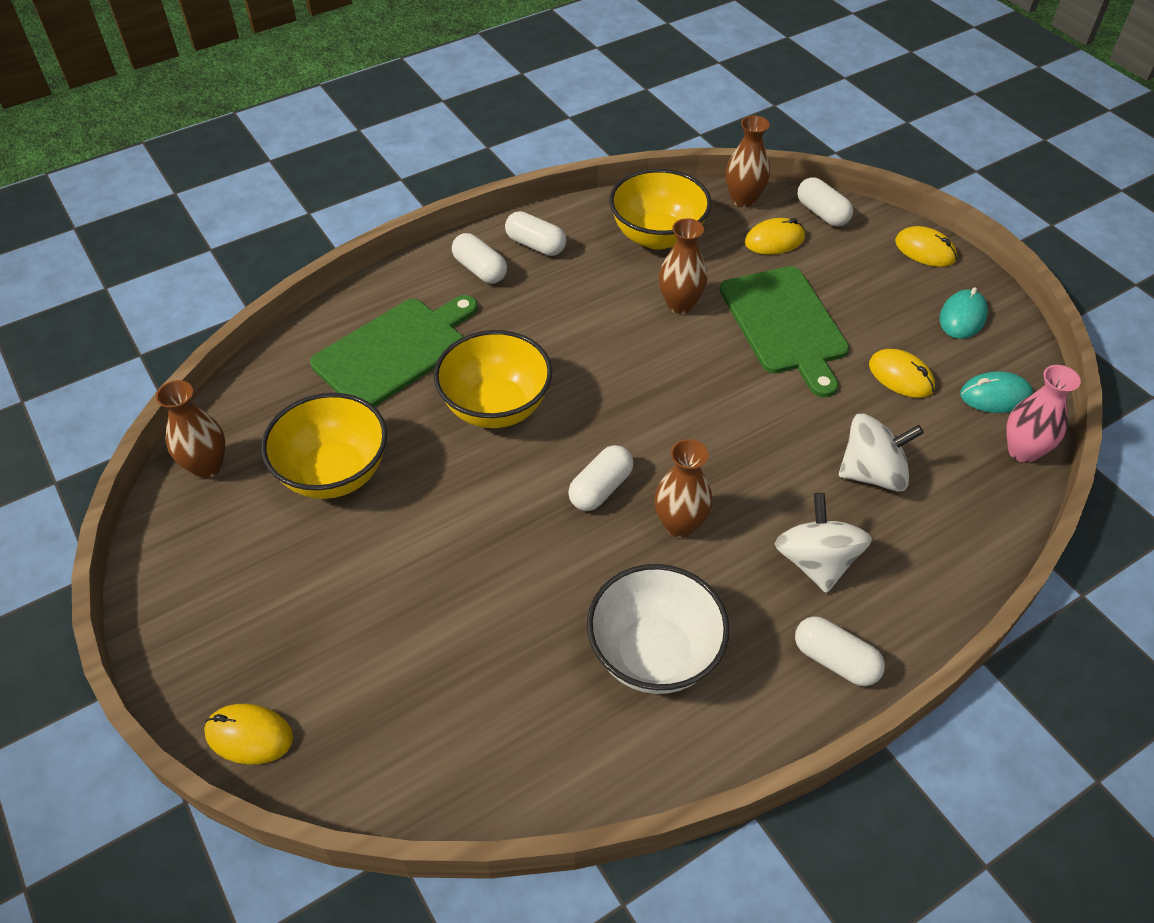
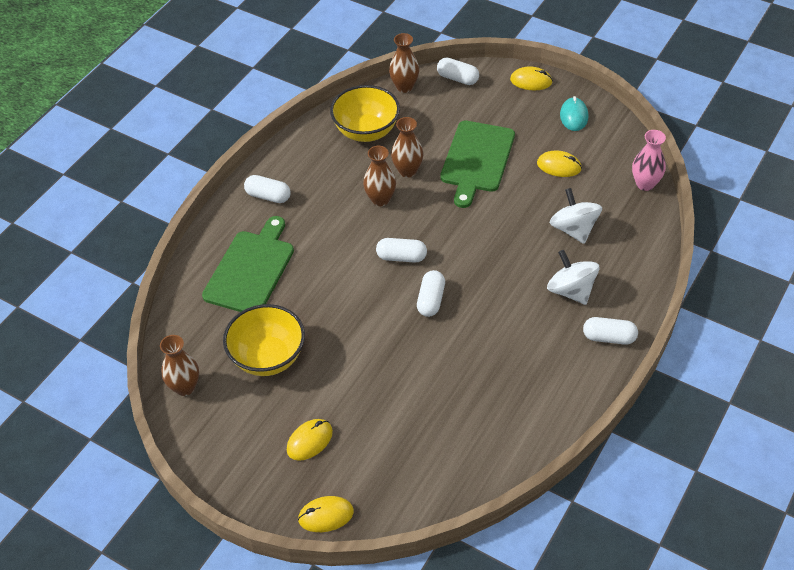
camera: 25 degrees left, 0 degrees up
(496, 407) = (338, 278): yellow bowl -> none
(536, 245) = (293, 166): white capsule -> white capsule (401, 257)
(654, 654) = (515, 376): white bowl -> none
(680, 524) = (487, 301): brown vase -> brown vase (380, 199)
(774, 240) = (439, 107): yellow mouse -> yellow mouse (309, 441)
(785, 324) = (477, 160): green cutting board -> green cutting board turned 60 degrees clockwise
(872, 473) = (573, 229): white spinning top -> white spinning top turned 75 degrees counterclockwise
(995, 396) = (615, 157): turquoise mouse -> none

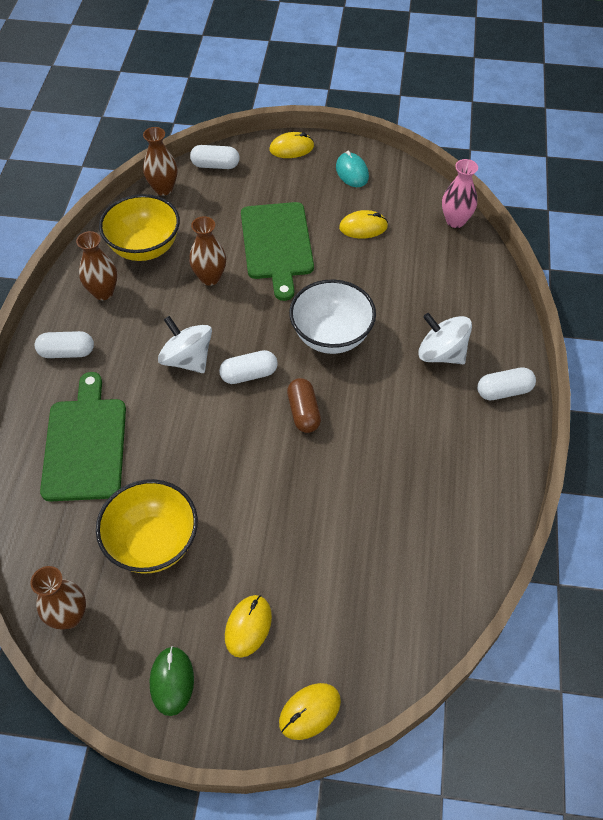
camera: 25 degrees left, 5 degrees up
(236, 457) = (172, 681): none -> green mouse
(380, 199) = (195, 318): brown vase -> brown vase (103, 292)
(431, 300) = (303, 412): white capsule -> brown capsule
(484, 248) = (331, 336): none -> white bowl
(573, 229) = (411, 288): white spinning top -> white spinning top (187, 359)

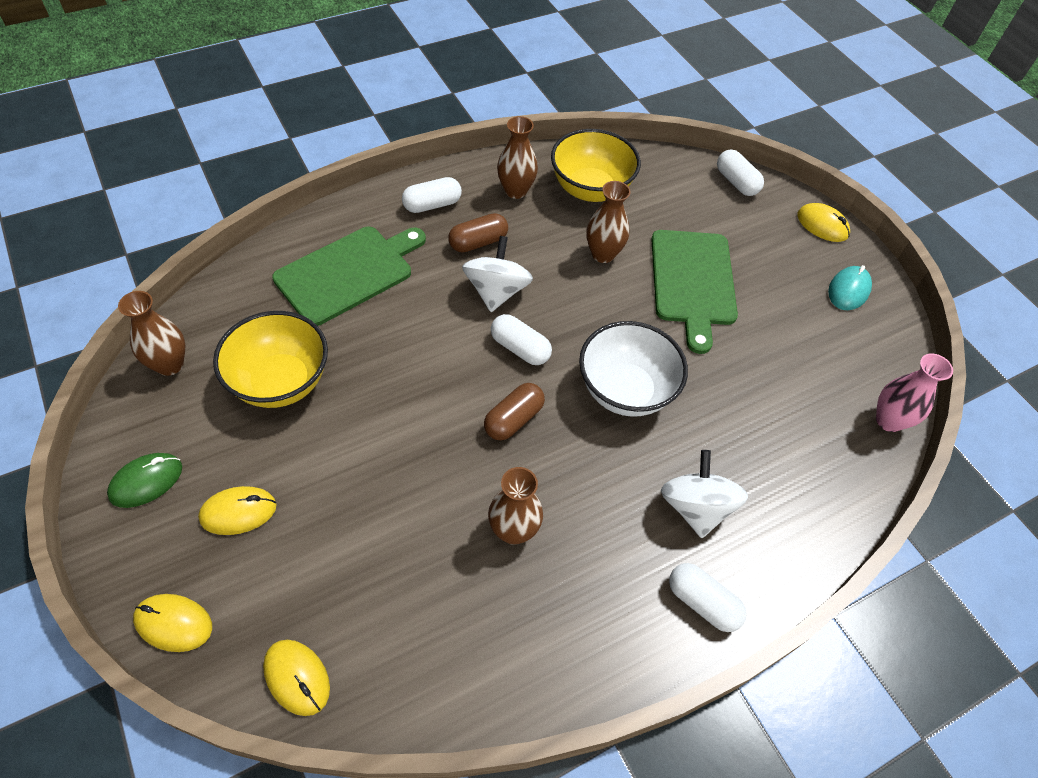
camera: 50 degrees right, 0 degrees up
(67, 352) = (432, 205): white capsule -> white capsule turned 75 degrees counterclockwise
(131, 344) = (478, 242): none -> brown capsule
(163, 189) = (669, 163): brown vase -> brown vase (513, 530)
(277, 244) = (693, 282): green cutting board -> green cutting board turned 45 degrees counterclockwise
(363, 227) = (789, 340): yellow mouse -> yellow mouse (297, 677)

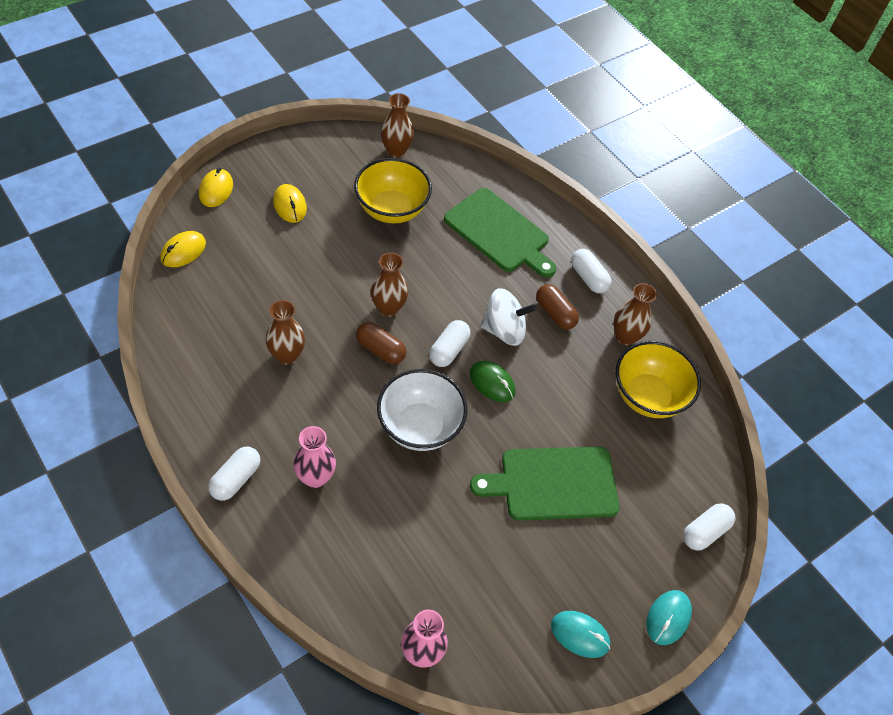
camera: 80 degrees right, 0 degrees up
(146, 481) = (307, 158): green mouse -> green mouse (492, 383)
(603, 254) = (567, 408): brown vase -> brown vase (388, 308)
(695, 507) = (315, 477): white spinning top -> pink vase
(822, 225) = (668, 618): yellow mouse -> turquoise mouse

